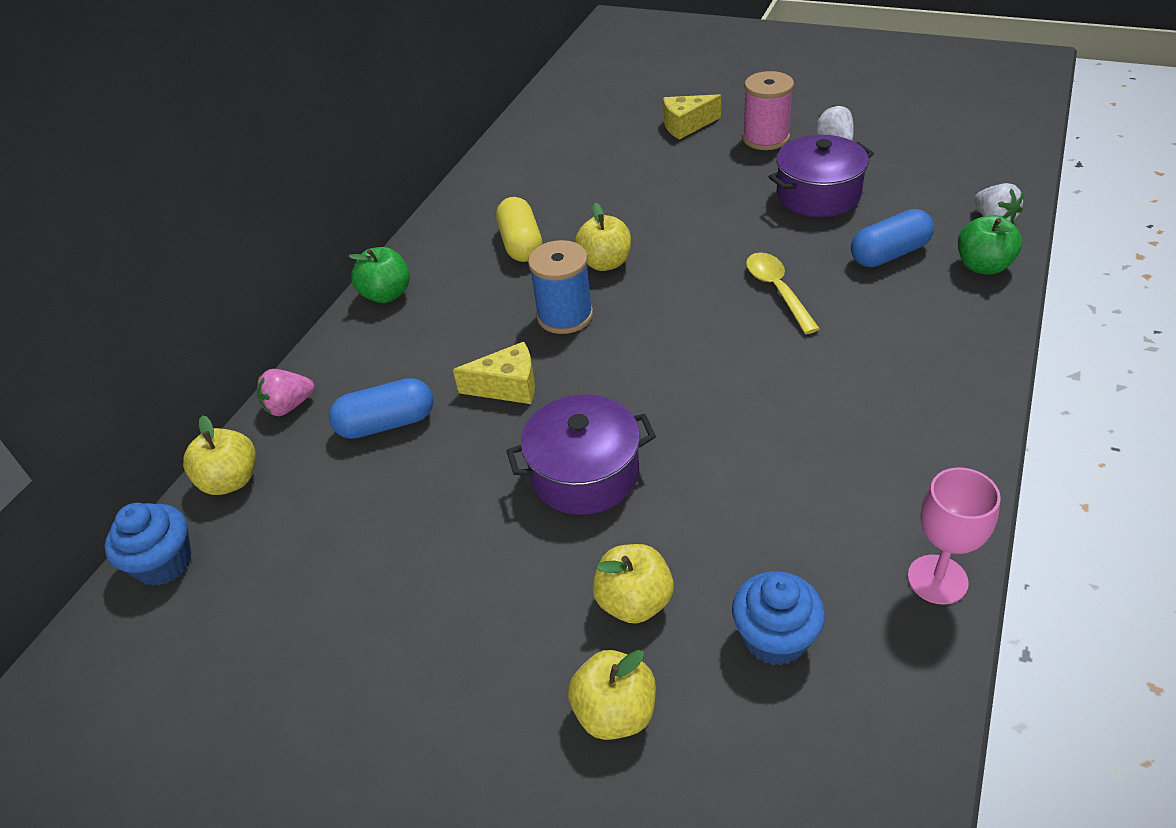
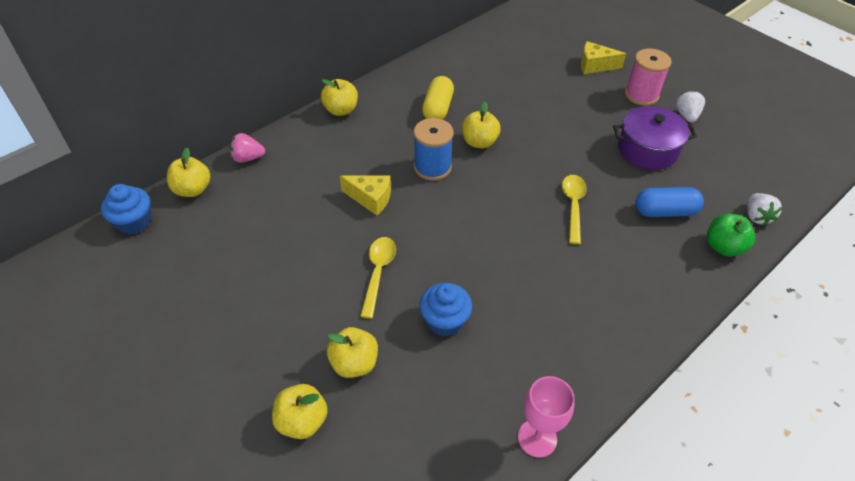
camera: 20 degrees right, 5 degrees up
(386, 294) = (341, 110): green apple -> yellow apple
(386, 424) = (291, 192): blue capsule -> none
(584, 474) = (378, 273): purple pot -> yellow spoon
(775, 638) = (417, 424): blue cupcake -> blue cupcake (444, 321)

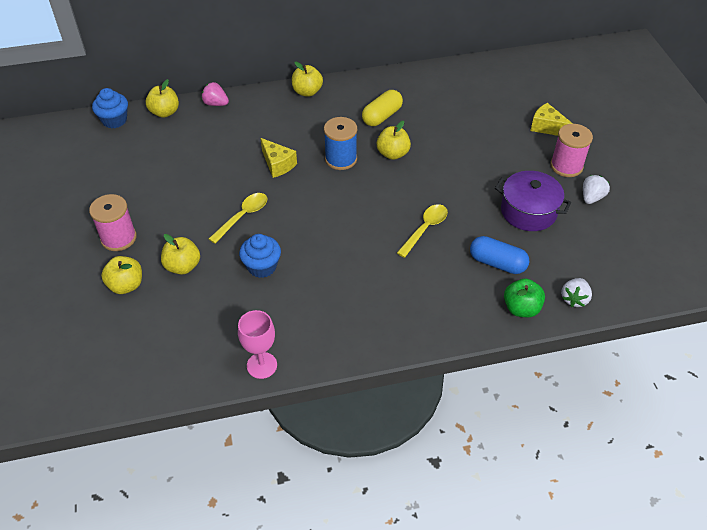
camera: 30 degrees right, 0 degrees up
(247, 365) = (118, 238): none -> pink spool

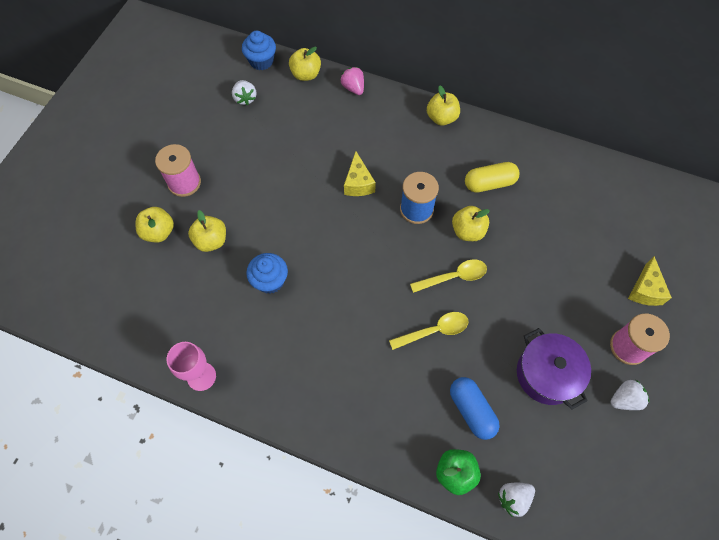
camera: 35 degrees right, 15 degrees up
(123, 152) = (245, 98): none -> white strawberry
(243, 216) = (291, 220): yellow spoon -> yellow spoon (453, 277)
(547, 127) = (645, 290): yellow cheese -> yellow cheese turned 150 degrees counterclockwise

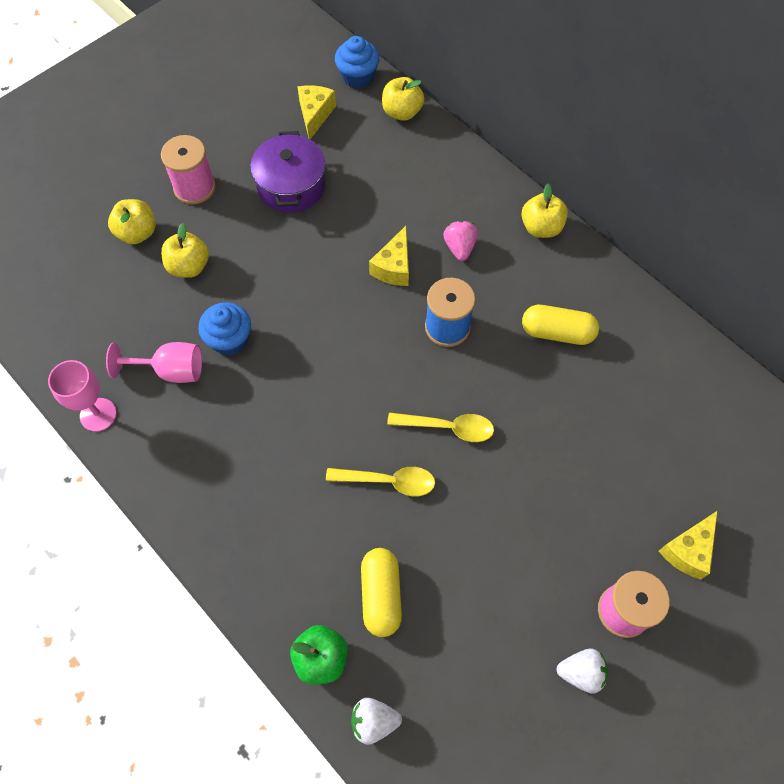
camera: 25 degrees right, 0 degrees up
(238, 321) = (170, 370): none -> pink goblet
(245, 98) = (315, 115): white strawberry -> yellow cheese
(353, 88) = (451, 149): pink strawberry -> pink strawberry (459, 247)
(467, 231) = (496, 380): yellow apple -> none
(471, 410) = (381, 595): blue capsule -> yellow capsule
(547, 374) = (498, 595): purple pot -> purple pot (291, 186)

